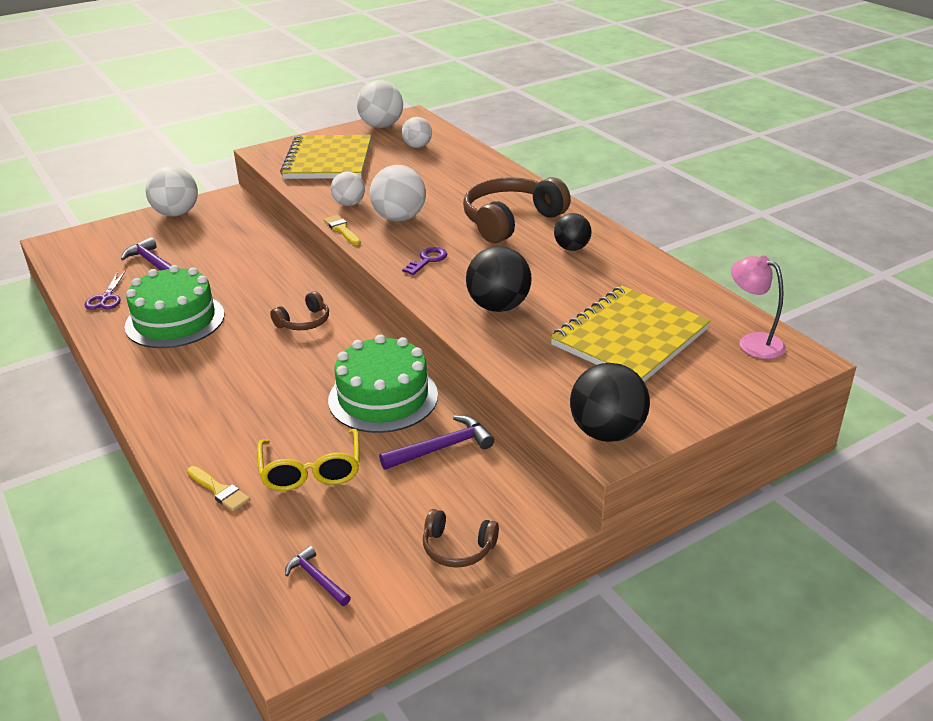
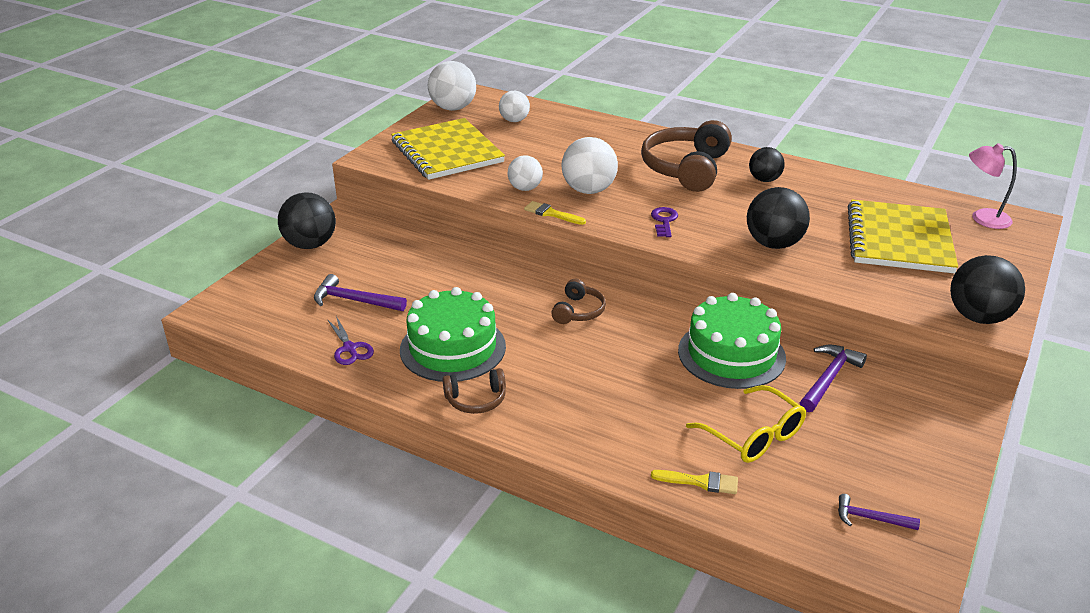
camera: 30 degrees left, 0 degrees up
(176, 213) = (310, 244): white ball -> black ball
(458, 548) = (938, 451): brown headphones -> brown headphones (476, 400)

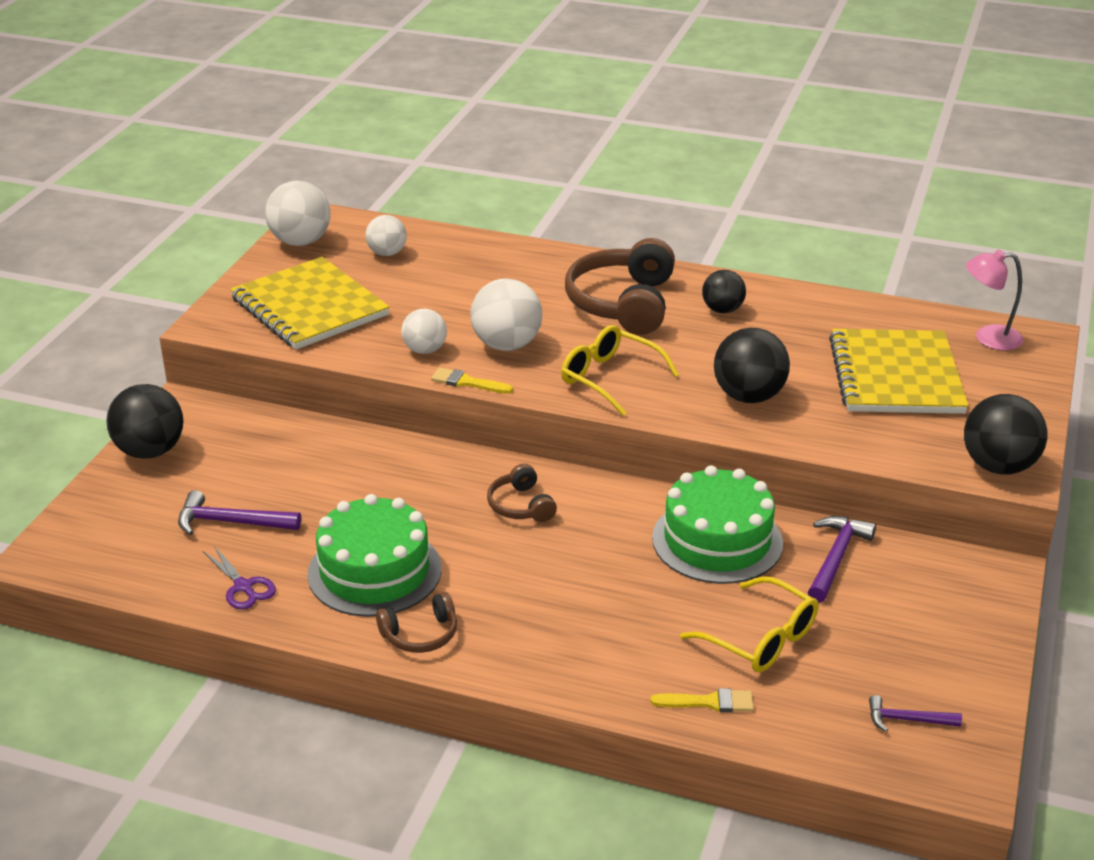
camera: 10 degrees left, 0 degrees up
(578, 311) = (521, 505): brown headphones -> brown headphones turned 150 degrees clockwise
(664, 221) = (610, 378): purple key -> yellow glasses

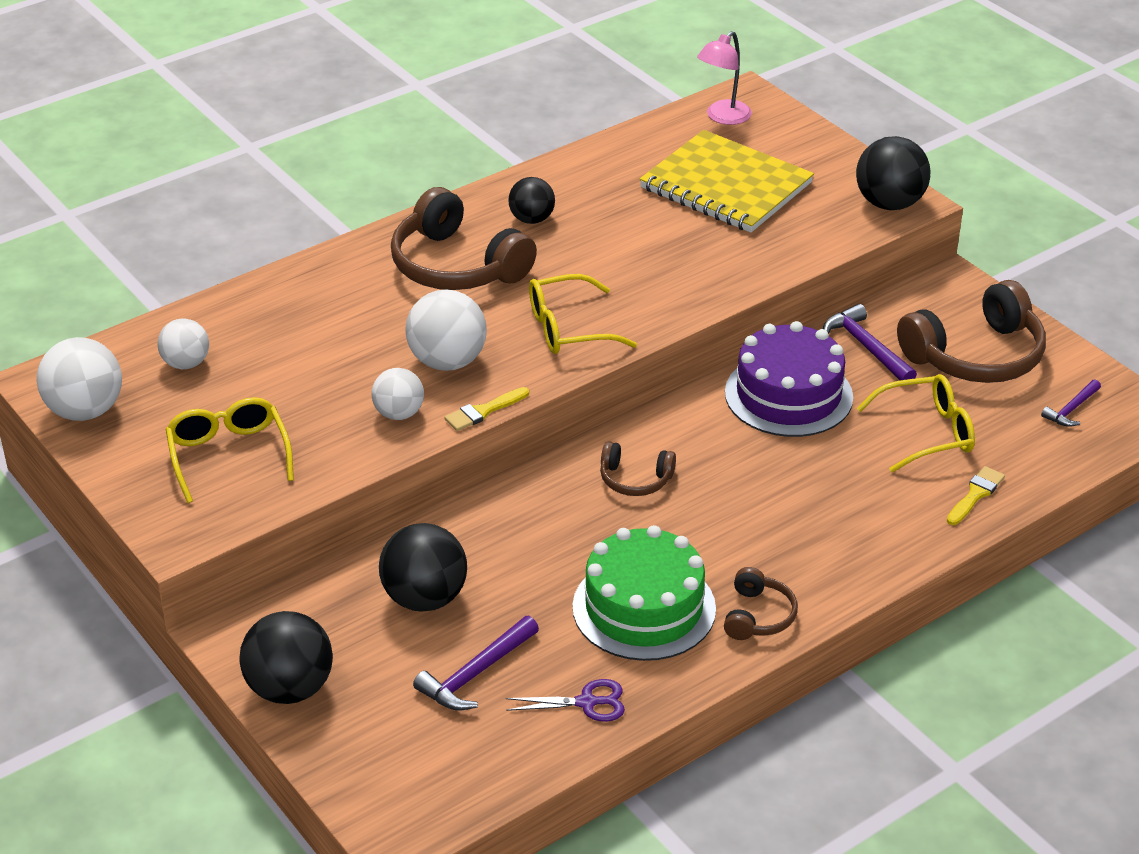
camera: 55 degrees left, 5 degrees up
(309, 307) = (229, 456): yellow notebook -> yellow glasses
(717, 540) = (788, 395): green cake -> purple cake
(748, 396) = (676, 270): black ball -> black ball (425, 598)
(909, 627) = (976, 355): none -> brown headphones

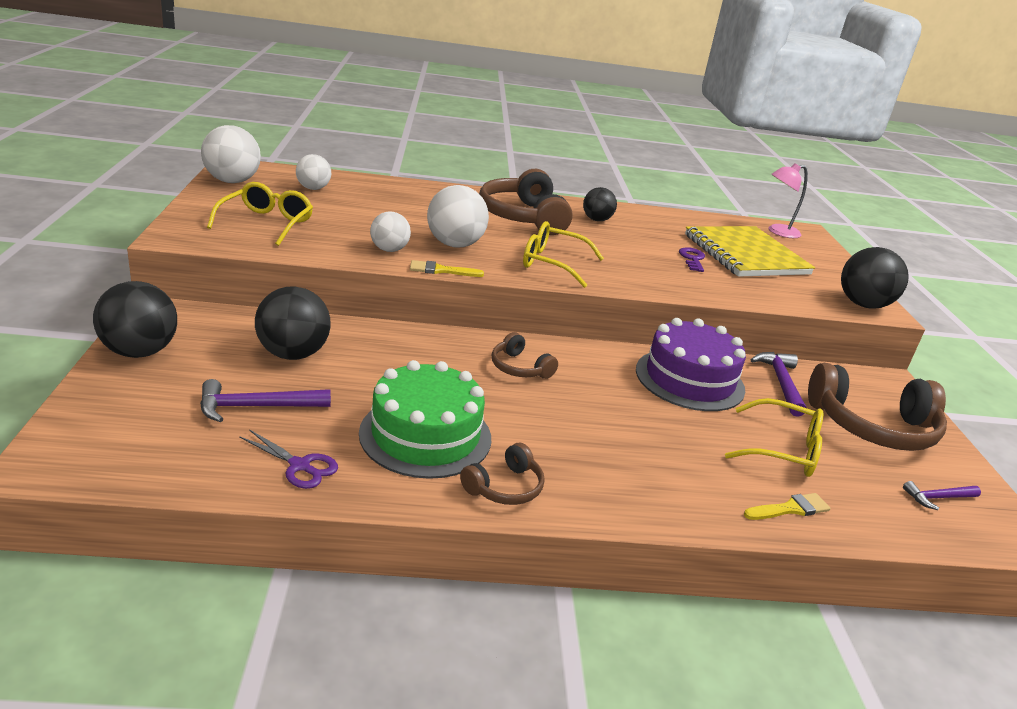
camera: 30 degrees right, 10 degrees down
(685, 229) = (692, 259): none -> purple key

